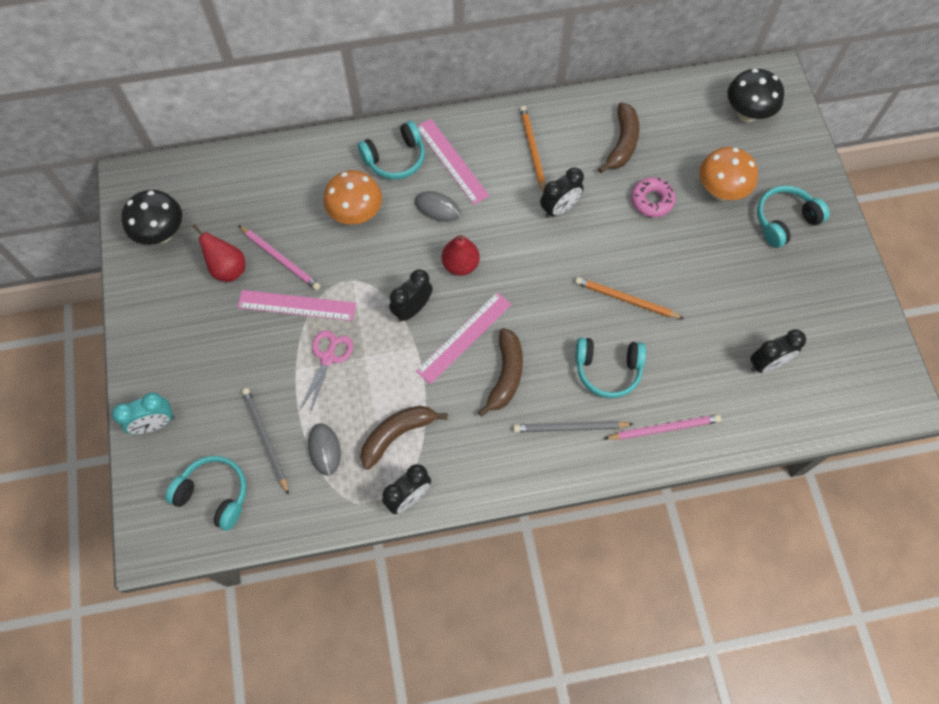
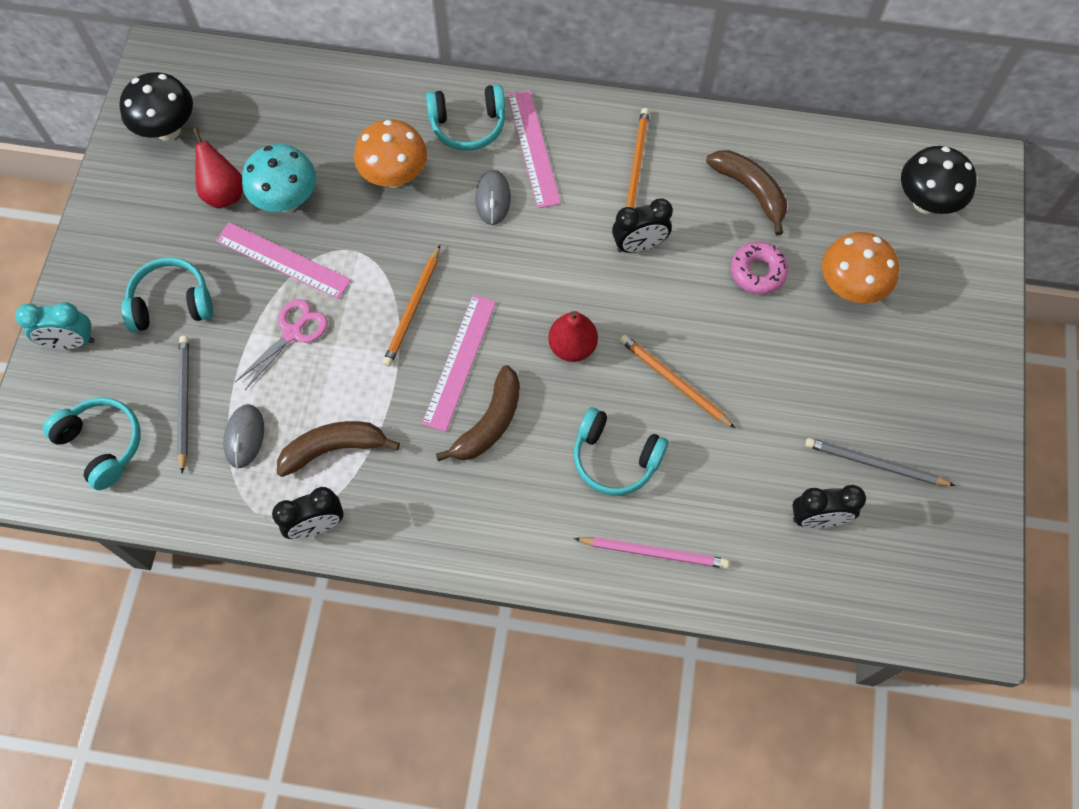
camera: 20 degrees right, 0 degrees up
(280, 259) = (287, 200): pink pencil -> turquoise mushroom
(412, 309) = (413, 308): black clock -> orange pencil
(437, 208) = (493, 199): grey mouse -> grey mouse turned 45 degrees clockwise
(460, 264) = (491, 274): red pear -> red pear (572, 346)
(464, 337) = (459, 362): pink ruler -> pink ruler turned 45 degrees counterclockwise
(570, 427) = (540, 511): grey pencil -> grey pencil (875, 464)
(622, 143) = (751, 191): brown banana -> brown banana turned 75 degrees counterclockwise
(784, 220) = (917, 350): turquoise headphones -> turquoise headphones (171, 303)

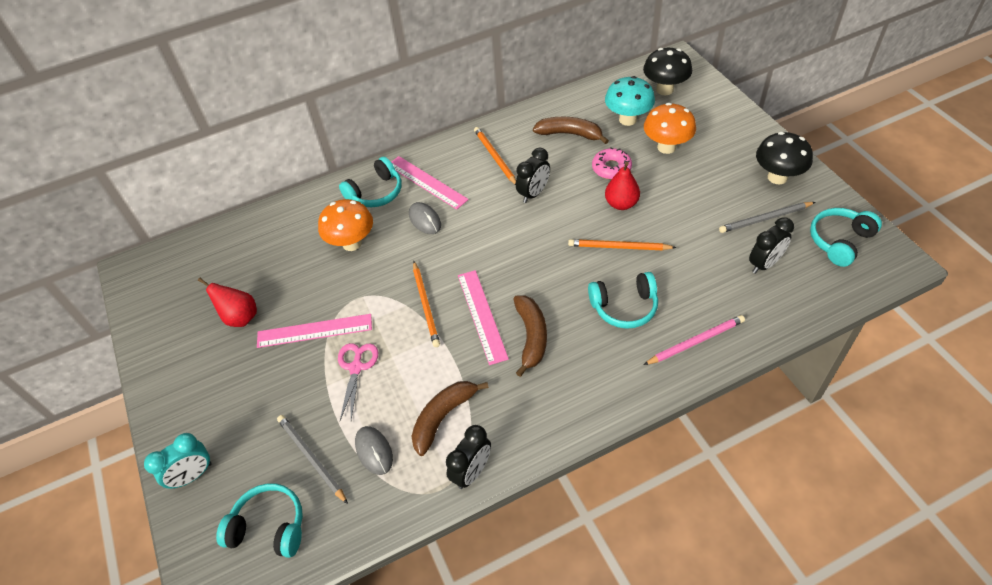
camera: 30 degrees left, 15 degrees down
(168, 129) = (170, 305): black mushroom -> black mushroom (777, 177)
(171, 303) = (253, 403): turquoise headphones -> turquoise headphones (839, 241)
(287, 200) = (289, 296): turquoise mushroom -> turquoise mushroom (627, 119)
(572, 346) = (543, 265): red pear -> red pear (621, 204)

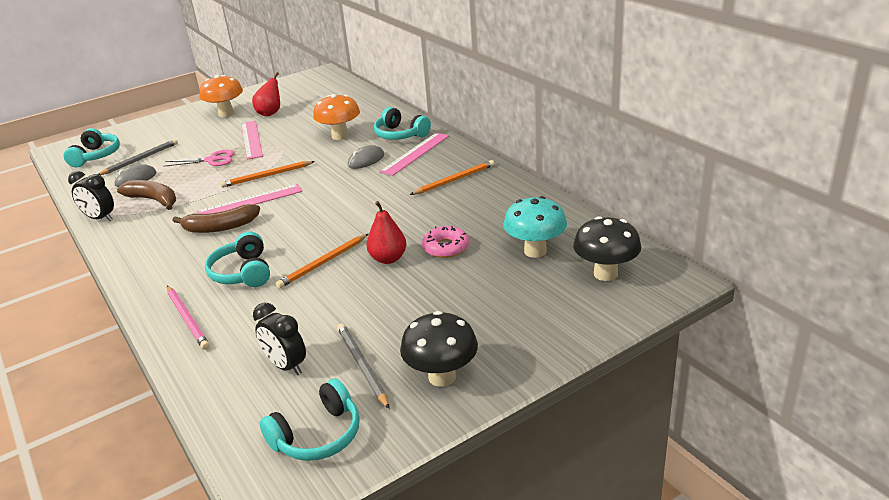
camera: 80 degrees right, 20 degrees down
(193, 475) = (145, 127): turquoise clock -> none
(533, 193) = (402, 207): black clock -> none
(570, 134) = (499, 216): brown banana -> none
(619, 247) = (323, 263): orange pencil -> orange pencil turned 135 degrees counterclockwise
(666, 147) = (488, 282): orange mushroom -> orange mushroom (226, 114)
(839, 241) = (318, 435): turquoise headphones -> turquoise headphones turned 105 degrees clockwise

